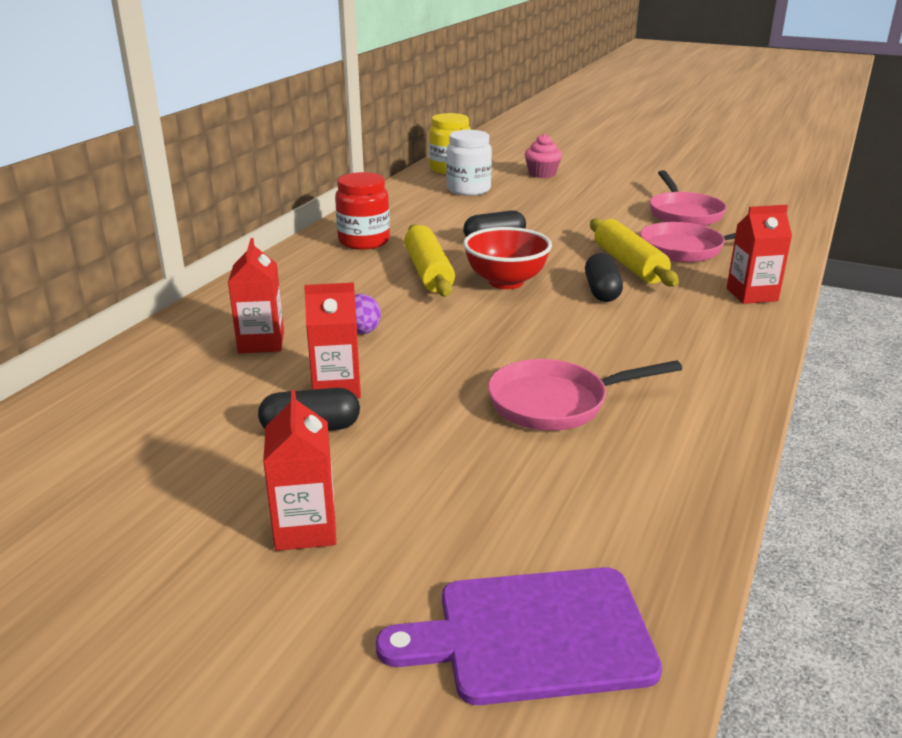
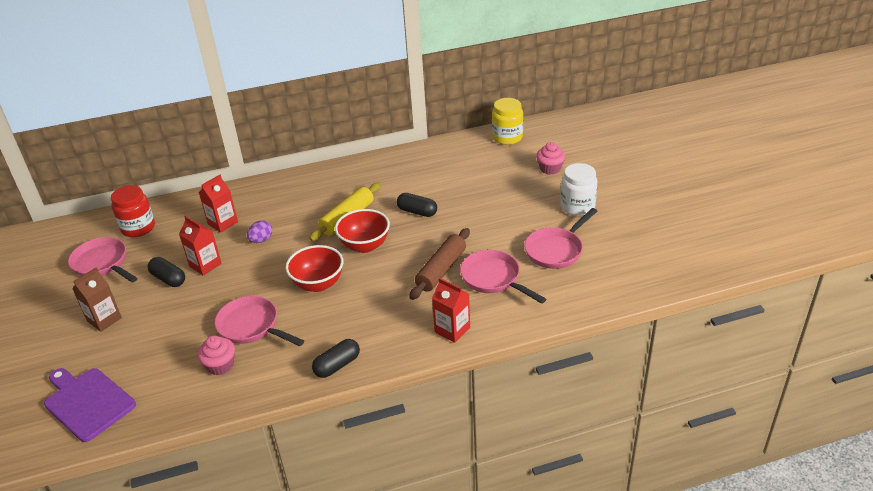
camera: 50 degrees right, 10 degrees up
(134, 475) = (102, 264): none -> pink pan
(305, 529) = (104, 319): red carton -> brown carton
(364, 241) = (360, 179): red jar -> red jar (138, 228)
(468, 190) = (482, 162): white jar -> white jar (577, 207)
(535, 331) = (318, 284): none -> red bowl
(602, 291) = (391, 279): black capsule -> black capsule (337, 365)
(614, 458) = (220, 365): none -> pink cupcake
(629, 264) = (441, 270): yellow rolling pin -> brown rolling pin

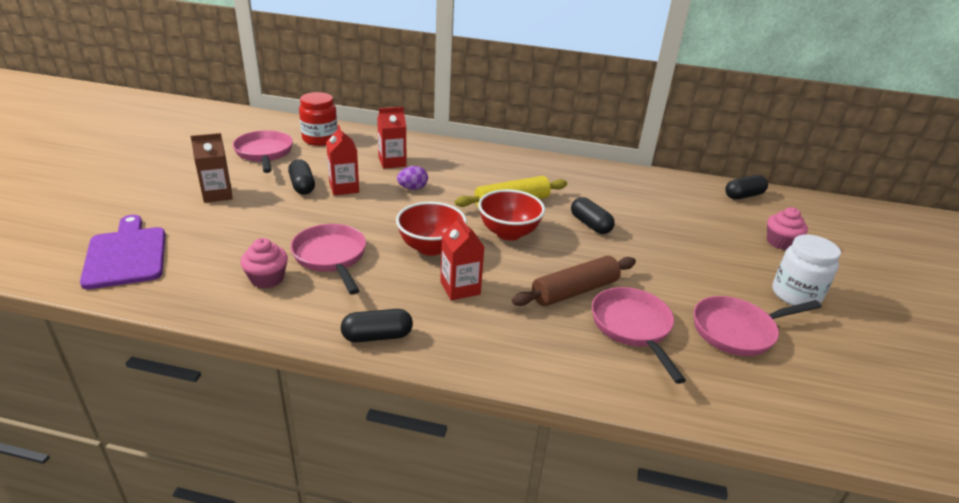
camera: 25 degrees right, 5 degrees down
(452, 330) = (539, 362): red carton -> red carton (460, 288)
(507, 137) = (743, 196): yellow jar -> black capsule

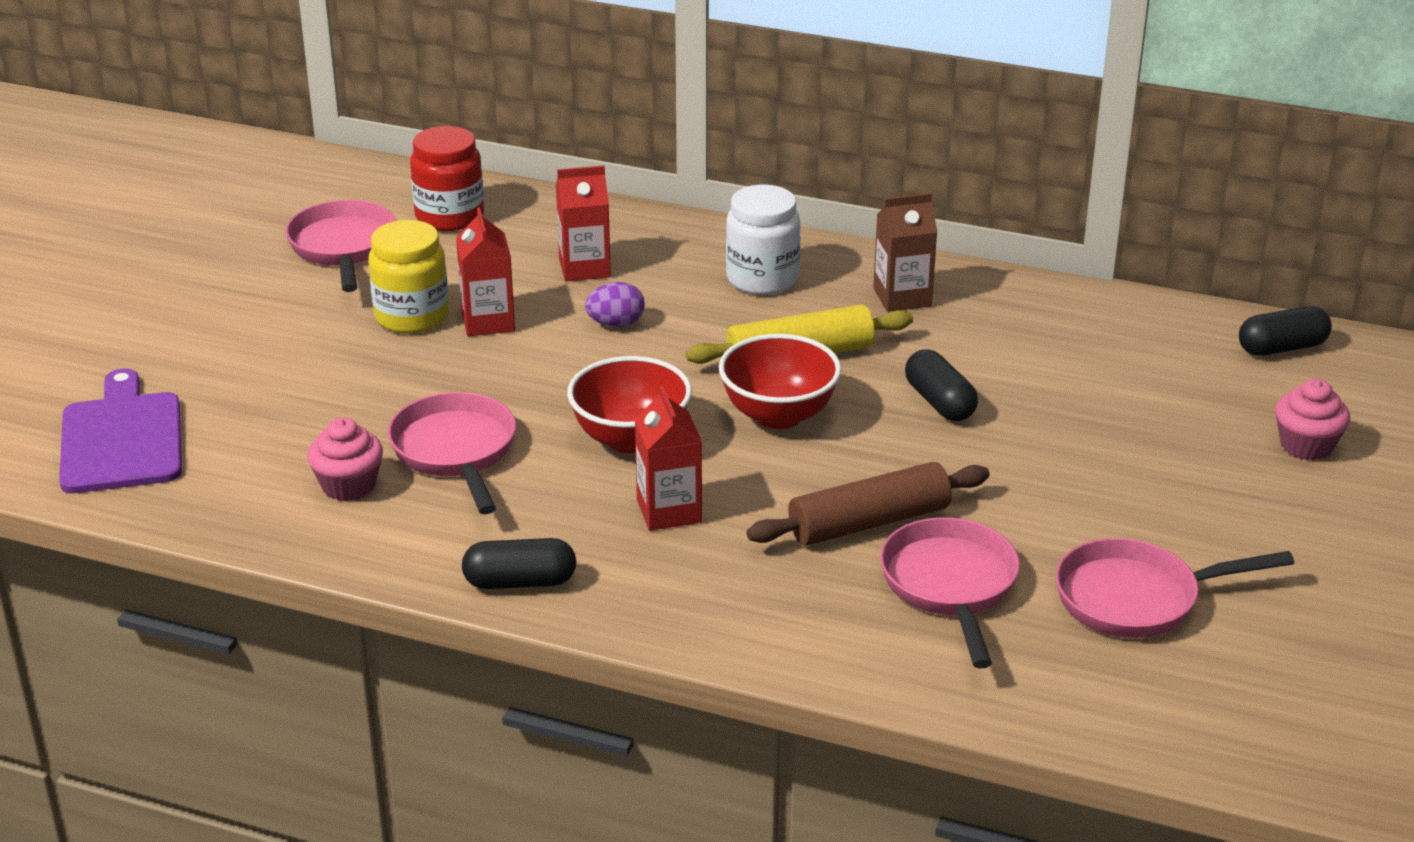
camera: 10 degrees right, 0 degrees up
(217, 194) = (262, 332): brown carton -> brown carton (902, 297)
(302, 186) = (412, 317): black capsule -> yellow jar
(795, 295) = (1279, 543): white jar -> white jar (762, 279)

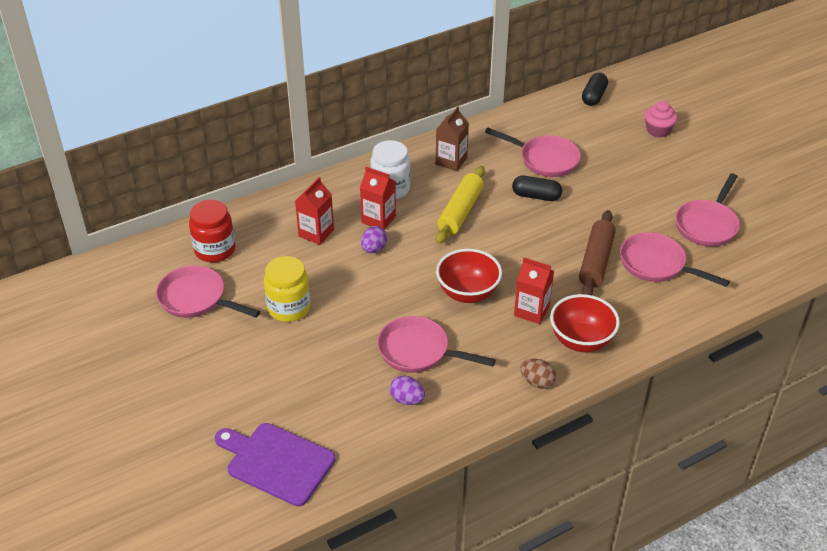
camera: 50 degrees left, 10 degrees up
(349, 485) = (407, 399): pink cupcake -> purple egg
(488, 321) = (324, 286): red carton -> red carton (378, 219)
(520, 582) = (537, 382): black capsule -> brown egg
(778, 415) = (497, 242): red bowl -> red bowl (581, 341)
(1040, 372) = (544, 159): none -> pink pan

